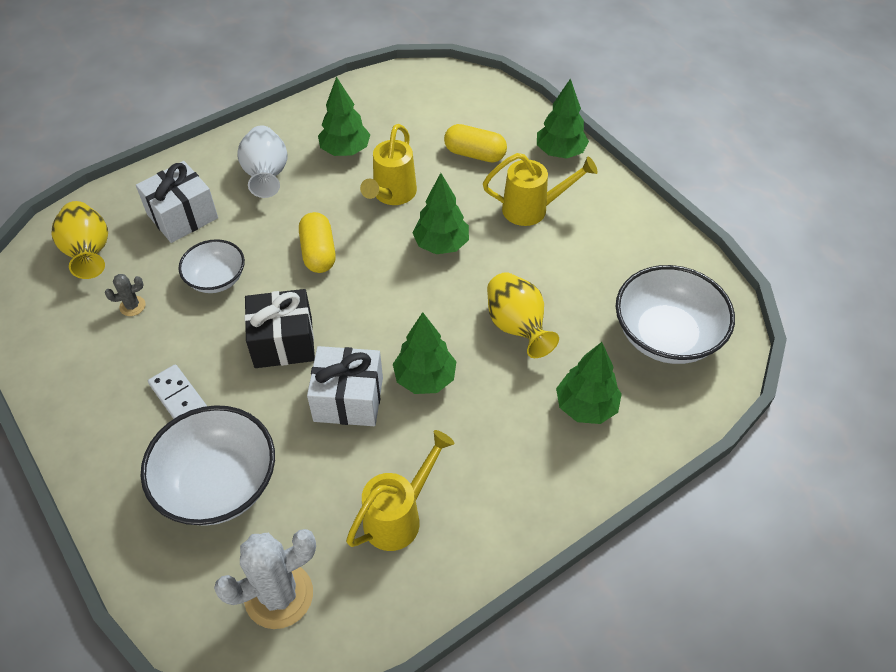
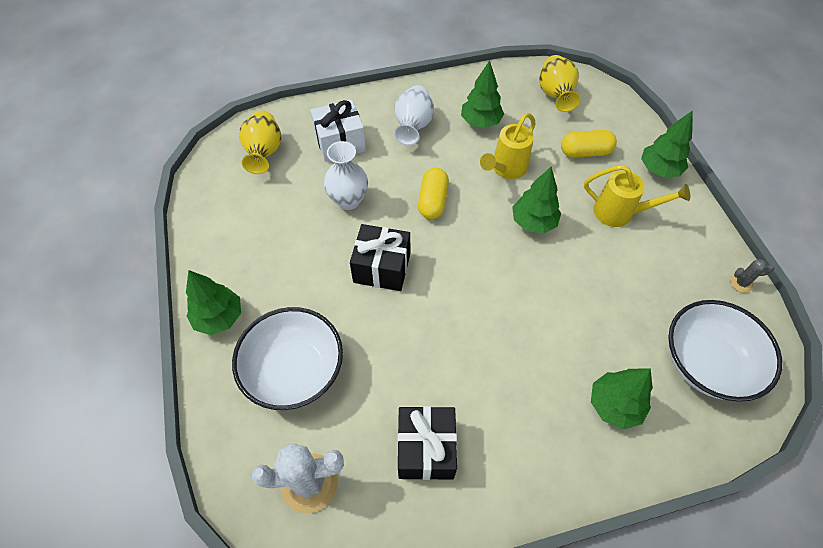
camera: 20 degrees right, 5 degrees up
(132, 306) = (280, 204): grey cactus -> grey cactus (741, 283)
(178, 397) = (289, 288): white domino -> none
(216, 279) = (348, 200): white bowl -> white vase
(348, 399) = (417, 332): white gift -> none
(399, 516) = (426, 449): yellow watering can -> black gift
(425, 378) = (484, 335): green tree -> green tree (219, 317)
(475, 154) = (585, 152): yellow capsule -> yellow capsule turned 45 degrees counterclockwise
(517, 327) = (575, 314): yellow vase -> yellow vase (555, 95)

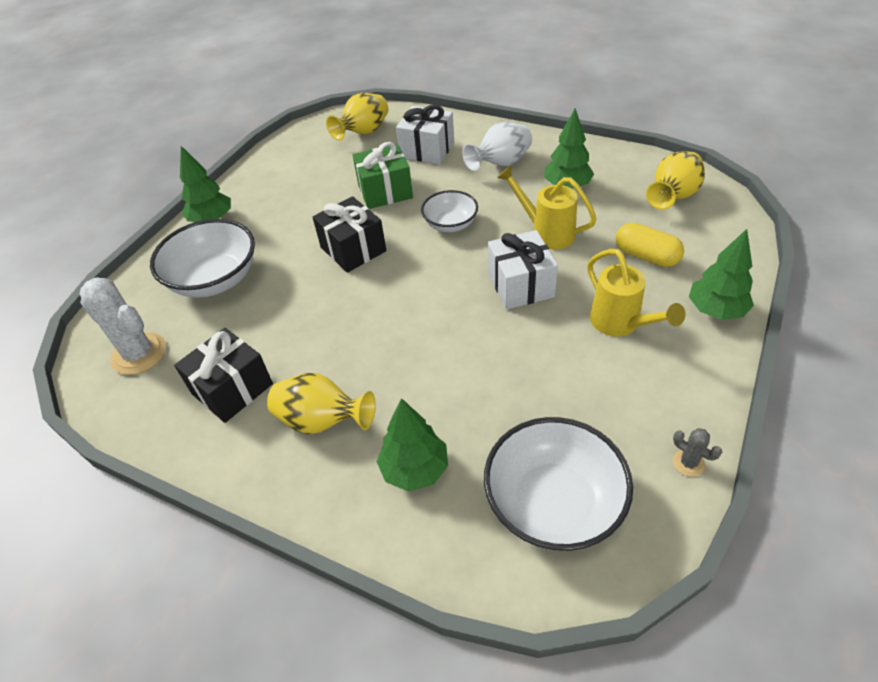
camera: 45 degrees right, 10 degrees down
(348, 200) = (385, 191): white vase -> green gift
(433, 201) = (450, 224): yellow capsule -> white bowl
(505, 169) = (546, 232): yellow watering can -> yellow watering can turned 45 degrees clockwise
(520, 420) = (322, 421): none -> yellow vase
(533, 222) = (520, 285): green tree -> white gift

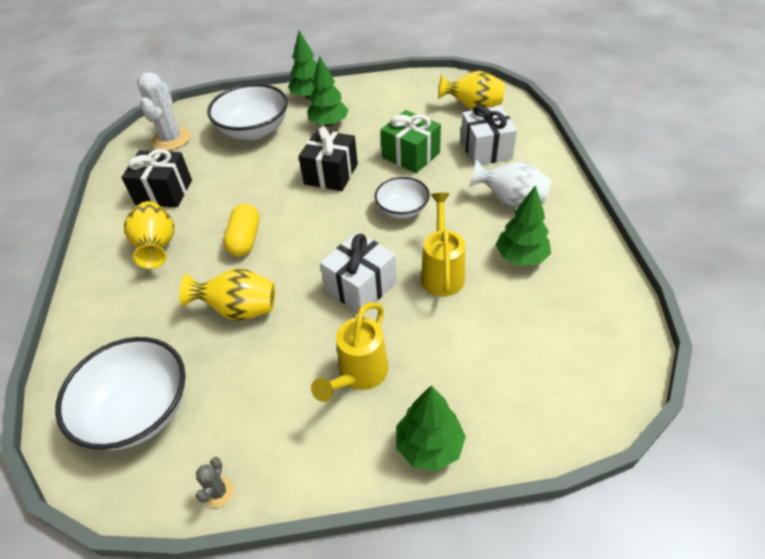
camera: 55 degrees right, 0 degrees up
(415, 469) = (137, 315): green tree -> green tree (329, 124)
(646, 256) = (467, 358): yellow capsule -> yellow capsule (245, 240)
(672, 197) = (581, 344): yellow vase -> yellow vase (239, 310)

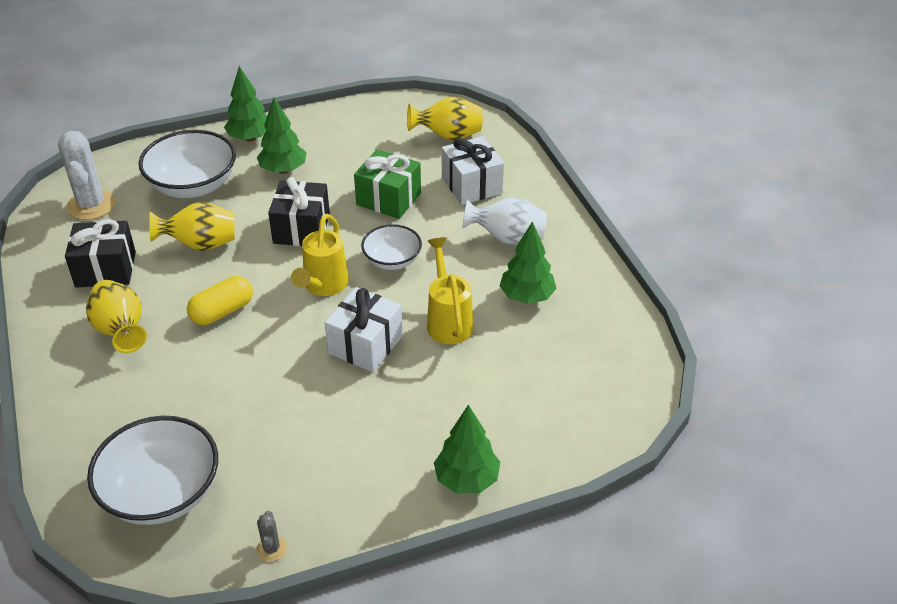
camera: 15 degrees left, 5 degrees down
(239, 310) = (239, 384): yellow vase -> yellow vase (201, 245)
(245, 240) = (222, 311): yellow capsule -> yellow capsule turned 60 degrees clockwise
(358, 376) = (384, 429): yellow watering can -> yellow watering can (323, 286)

